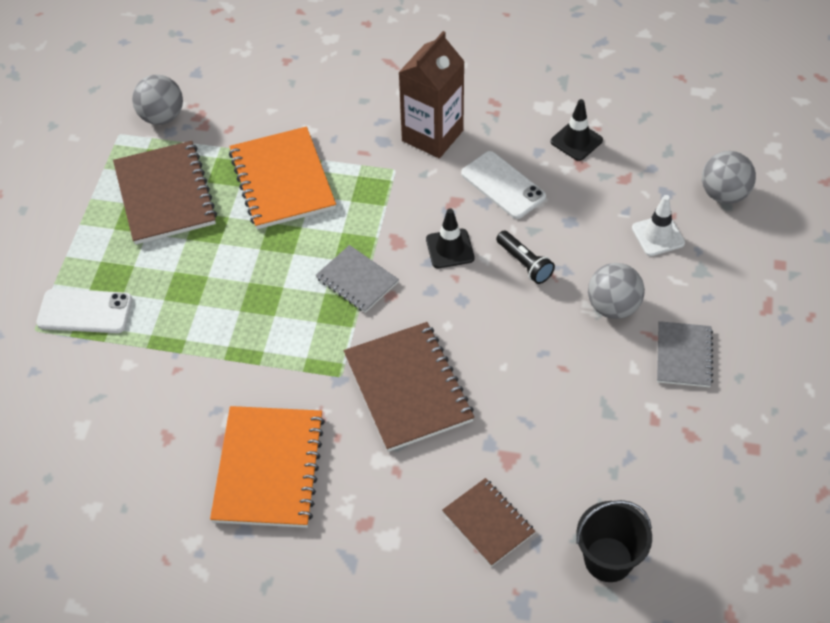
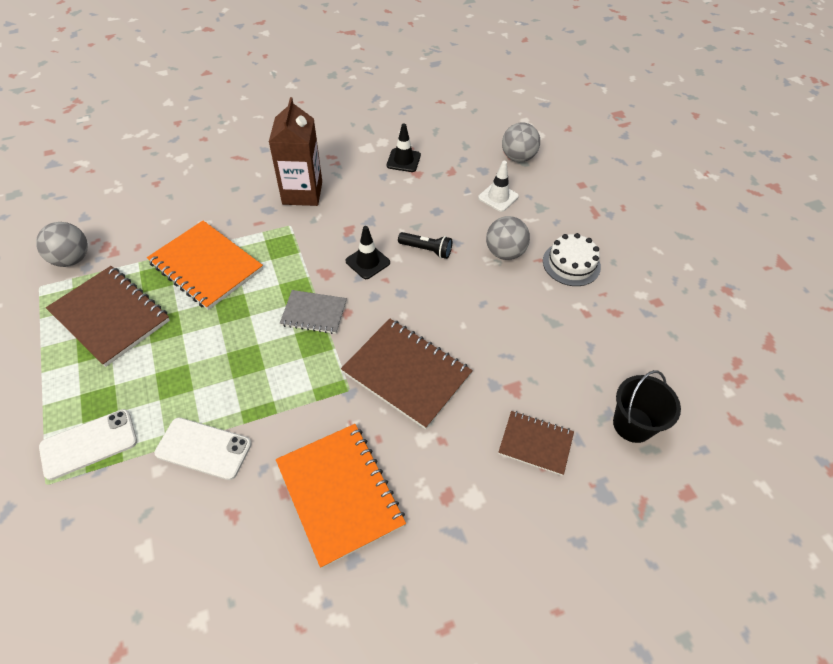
camera: 35 degrees left, 0 degrees up
(503, 185) = (375, 206): white phone -> white phone (203, 448)
(683, 356) = (571, 264): grey notebook -> white cake

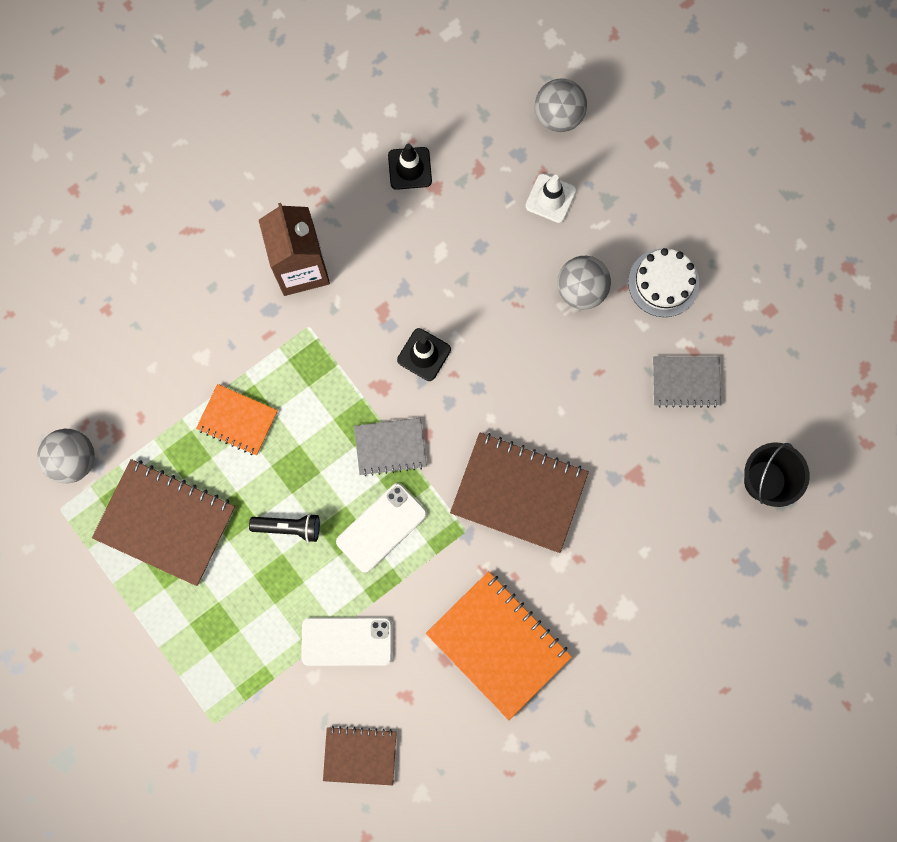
camera: 15 degrees left, 25 degrees up
(89, 444) = (231, 672): white phone -> white phone (381, 527)
(206, 266) = (237, 420): orange notebook -> orange notebook, size x0.58
(426, 250) = (487, 314): black flashlight -> black flashlight (289, 527)
(535, 444) = (672, 533): brown notebook -> brown notebook (360, 755)
(575, 332) = (685, 382): none -> grey notebook

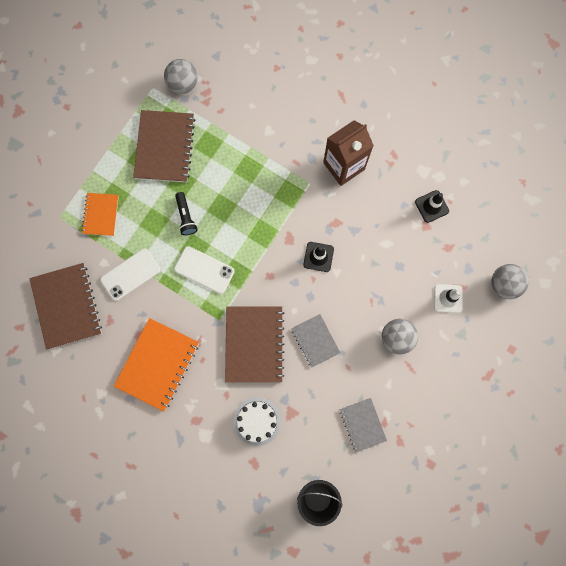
camera: 70 degrees right, 0 degrees up
(237, 420) = (238, 164): orange notebook -> orange notebook (101, 215)
(347, 641) = (130, 274): white phone -> white phone turned 75 degrees clockwise
(360, 755) = (67, 306): brown notebook -> brown notebook, size x1.72
(390, 447) = (254, 257): grey notebook -> grey notebook (315, 341)
(663, 282) = (421, 388): white cake -> white cake (257, 421)

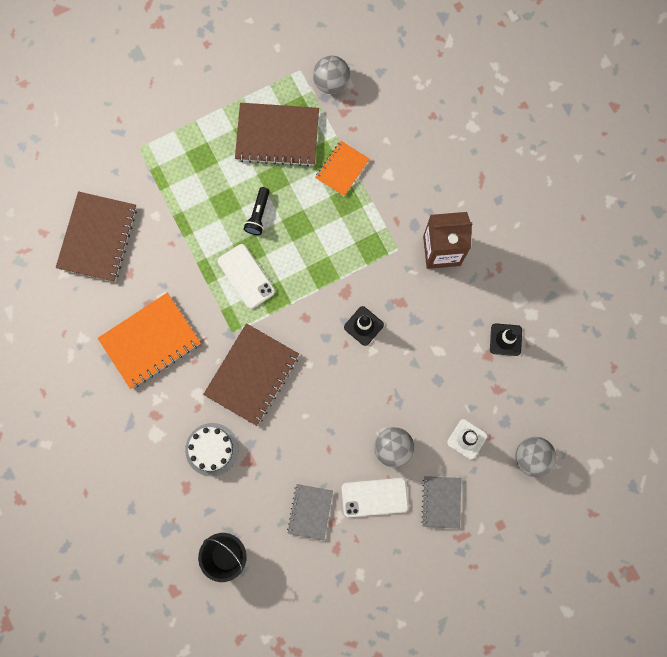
camera: 30 degrees right, 0 degrees up
(101, 215) = (179, 168): orange notebook -> orange notebook (342, 169)
(130, 274) = (174, 241): white phone -> white phone (374, 497)
(164, 147) = (277, 135): brown notebook -> brown notebook turned 60 degrees clockwise
(315, 341) = (312, 405): grey notebook -> grey notebook (441, 502)

